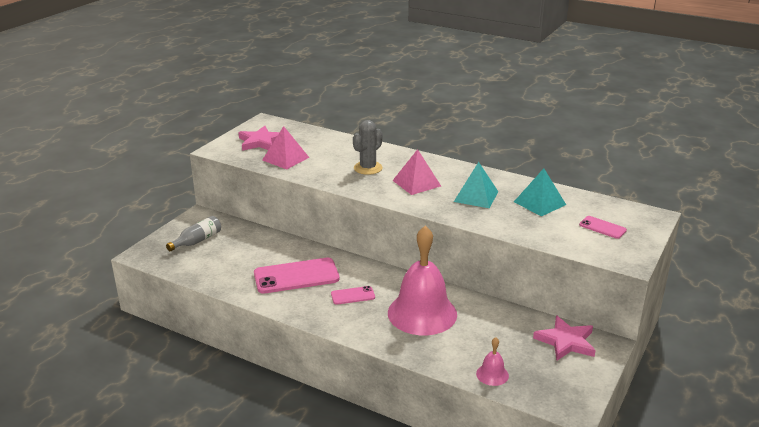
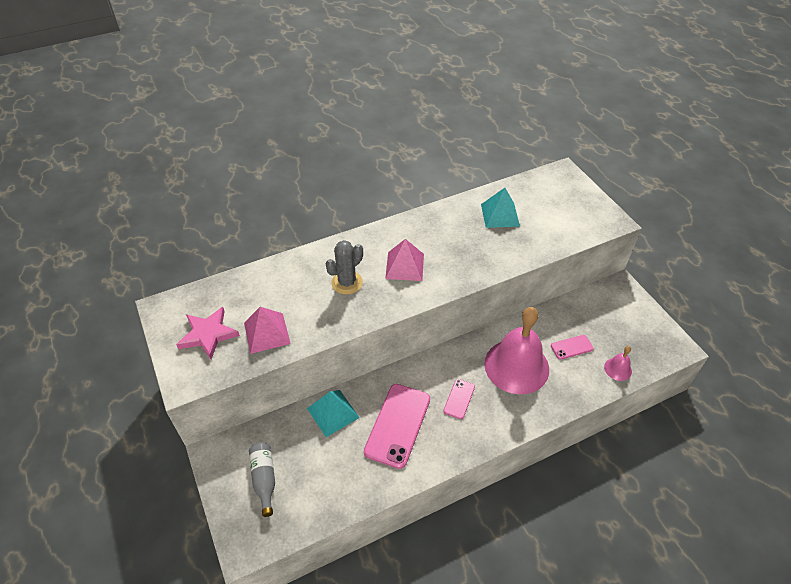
camera: 55 degrees left, 20 degrees up
(368, 168) = (347, 282): grey cactus -> grey cactus turned 60 degrees clockwise
(476, 196) = (459, 243): turquoise pyramid -> turquoise pyramid (333, 413)
(566, 341) = (605, 304): pink star -> none
(602, 227) = (560, 205): pink phone -> pink phone (571, 347)

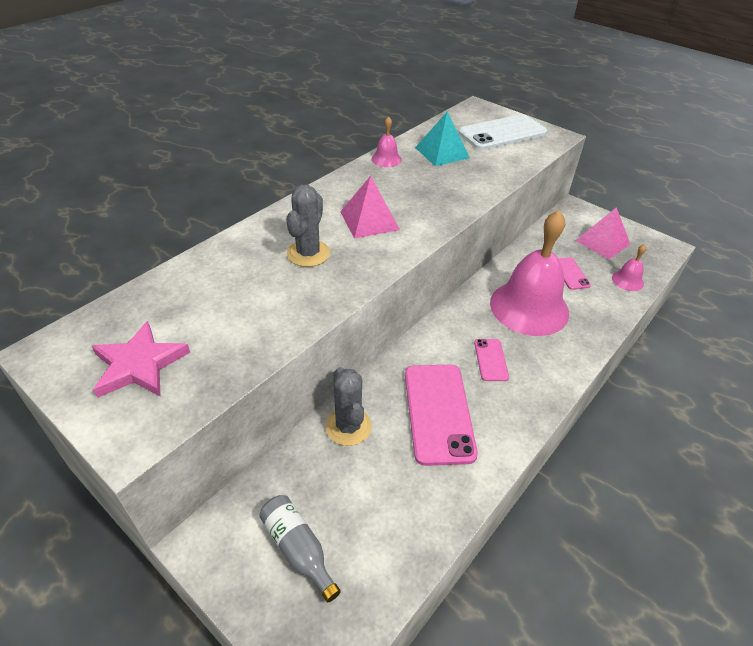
camera: 25 degrees left, 5 degrees down
(267, 333) = (230, 337): pink pyramid -> pink pyramid (602, 242)
(333, 413) = (348, 426): turquoise pyramid -> grey cactus
(451, 210) = (386, 159): none -> pink bell
(565, 206) = (502, 133): none -> white phone
(571, 347) = (570, 273): pink phone -> pink phone turned 60 degrees counterclockwise

